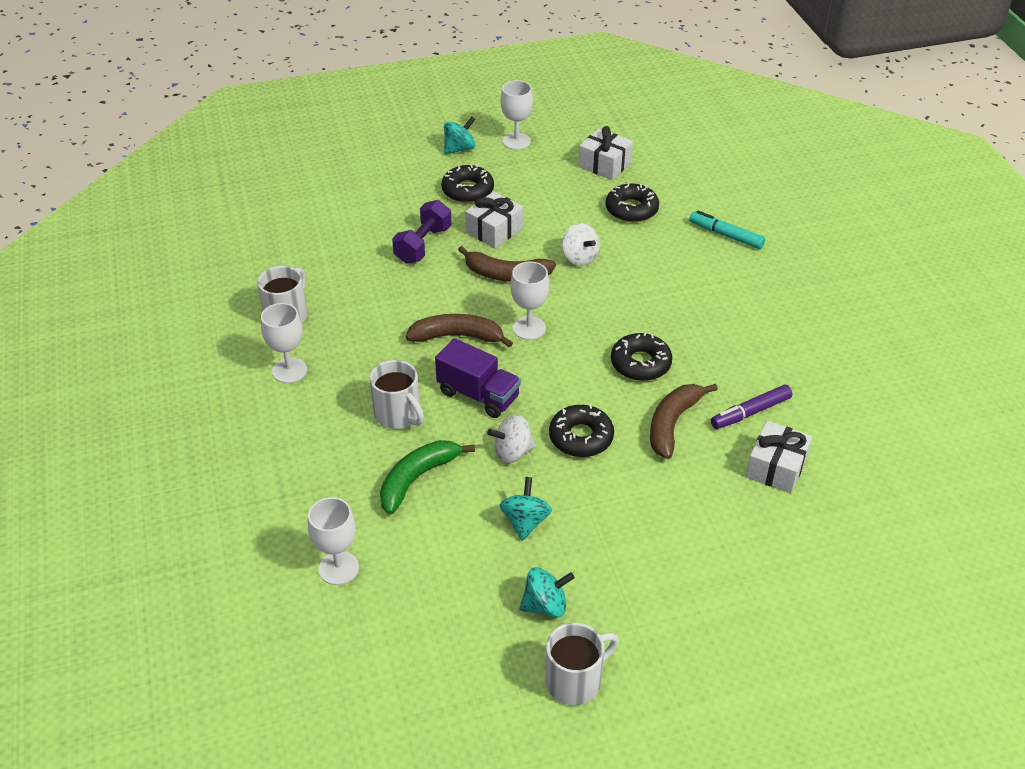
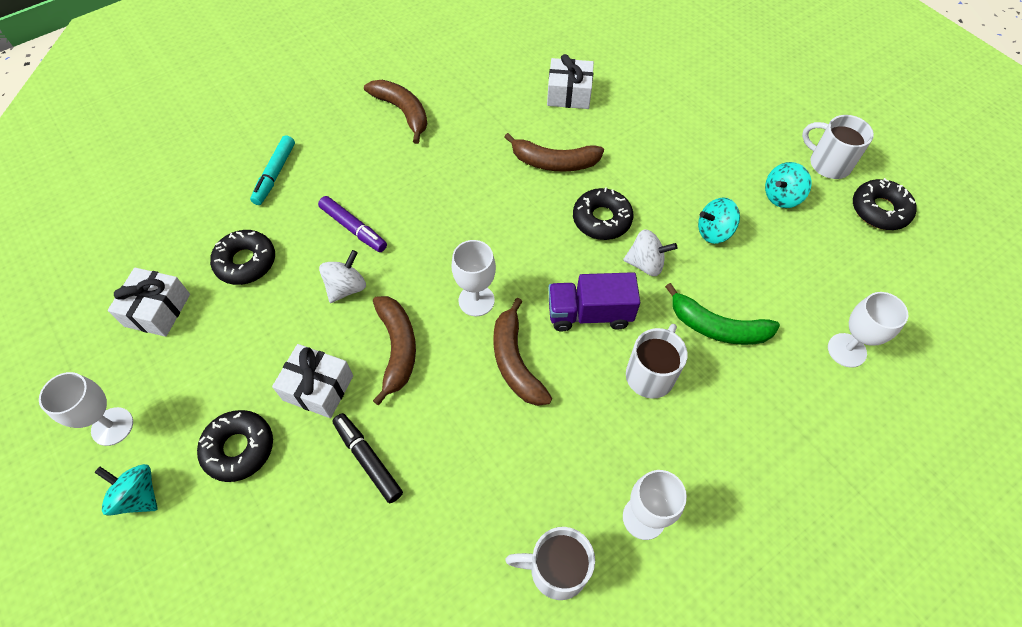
camera: 110 degrees left, 15 degrees up
(423, 245) = (368, 460): purple dumbbell -> black marker
(478, 395) = (589, 314): purple truck -> purple truck turned 105 degrees counterclockwise
(512, 452) = (645, 264): white spinning top -> white spinning top turned 45 degrees counterclockwise
(545, 605) = (781, 197): turquoise spinning top -> turquoise spinning top turned 90 degrees counterclockwise
(640, 363) = (490, 199): black donut -> black donut (879, 210)
(750, 412) = (517, 117): purple marker -> purple marker (354, 228)
(785, 328) = (402, 112): none -> brown banana

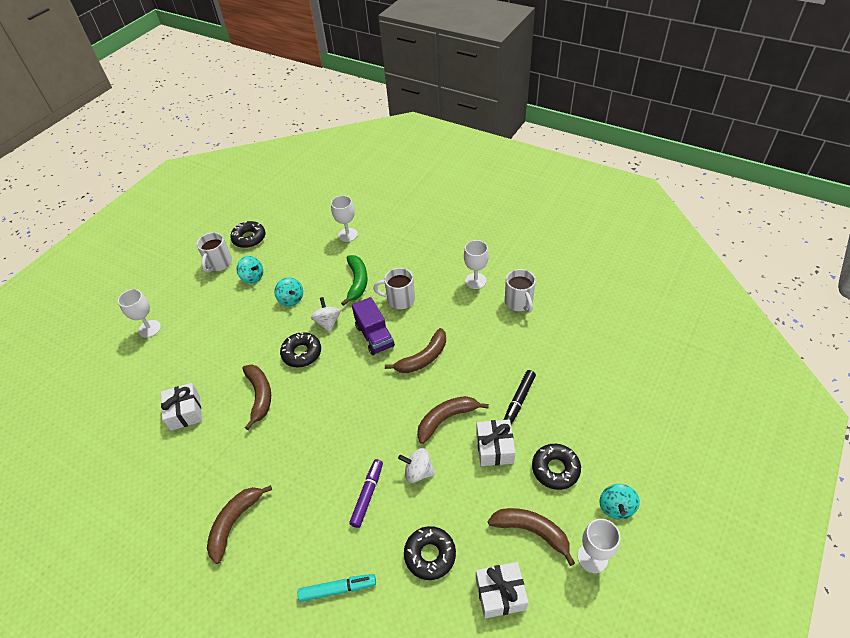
camera: 110 degrees left, 10 degrees down
(191, 375) = (531, 531): none -> brown banana
(476, 300) = (392, 393): white goblet -> white goblet (149, 329)

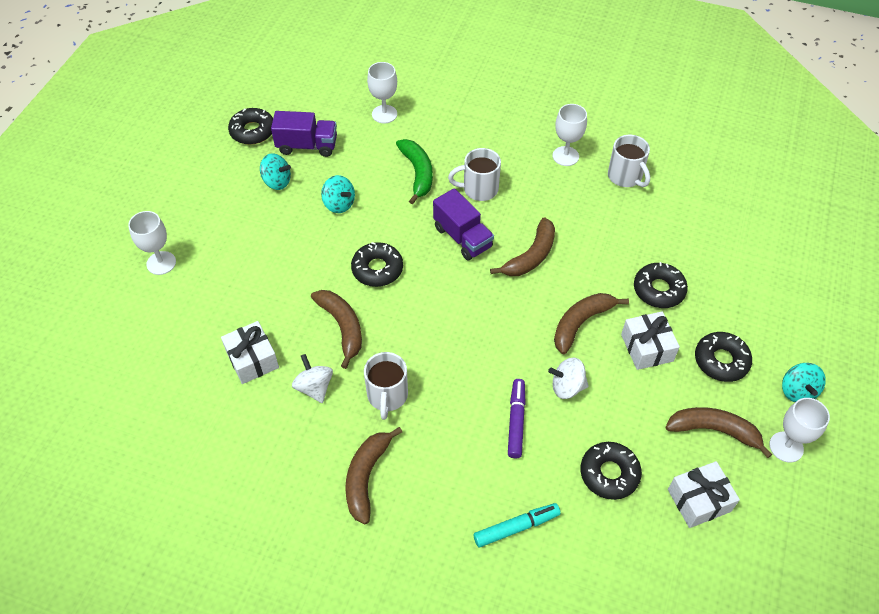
camera: 15 degrees left, 5 degrees up
(219, 264) = (223, 169): white mug -> white mug (387, 396)
(284, 253) = (307, 146): none -> purple truck
(328, 322) = (397, 227): white spinning top -> white spinning top (314, 387)
(519, 400) = (658, 290): black marker -> black donut

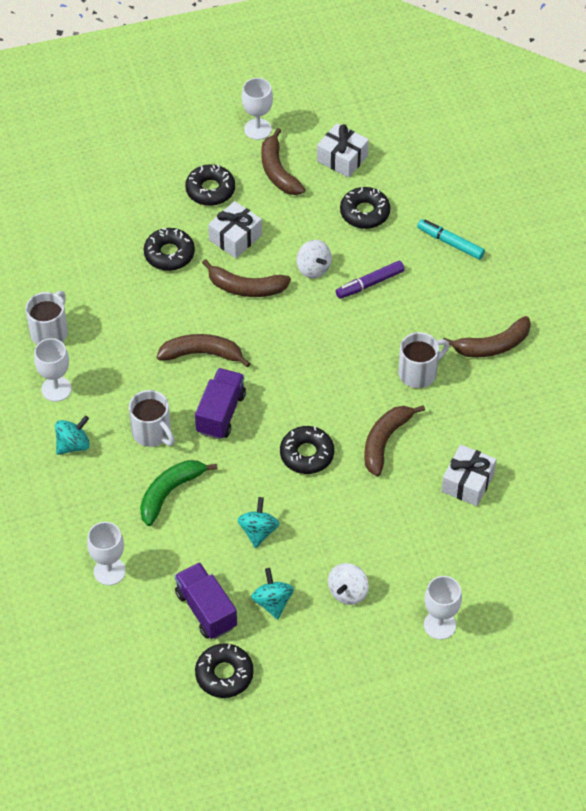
camera: 125 degrees left, 0 degrees up
(314, 387) = (453, 424): white spinning top -> white spinning top (348, 592)
(797, 391) = (202, 139): turquoise spinning top -> turquoise spinning top (73, 445)

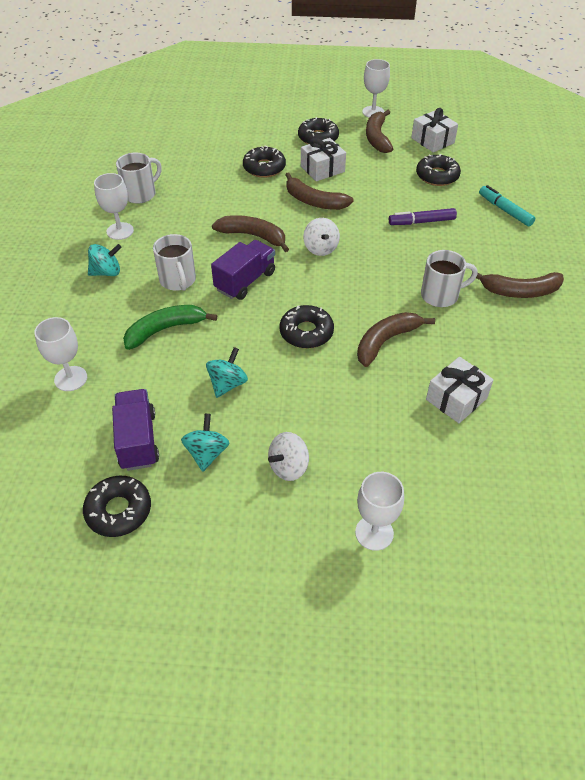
camera: 20 degrees right, 5 degrees down
(313, 268) = (377, 201): white spinning top -> white spinning top (320, 248)

